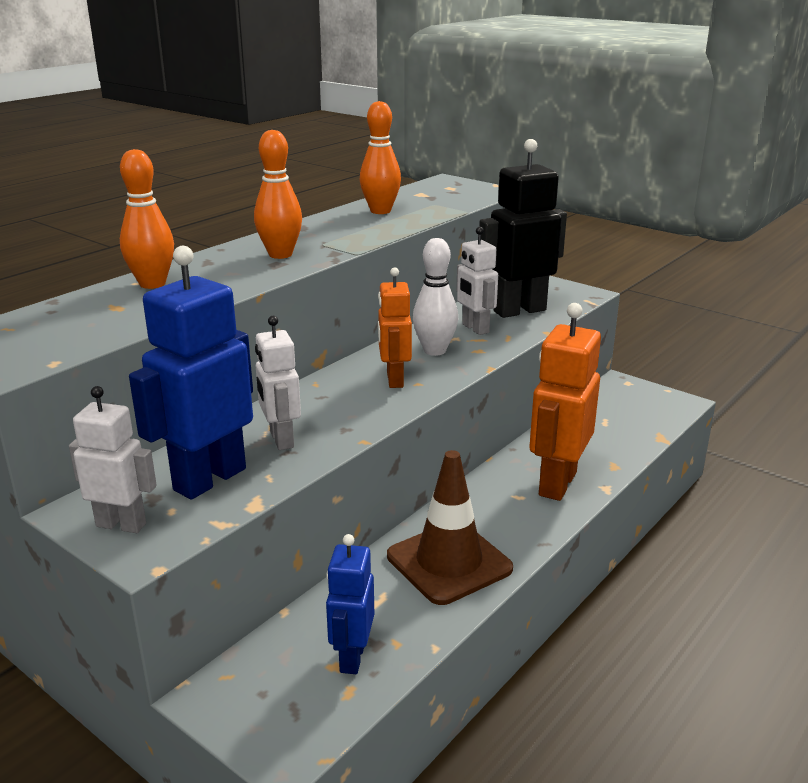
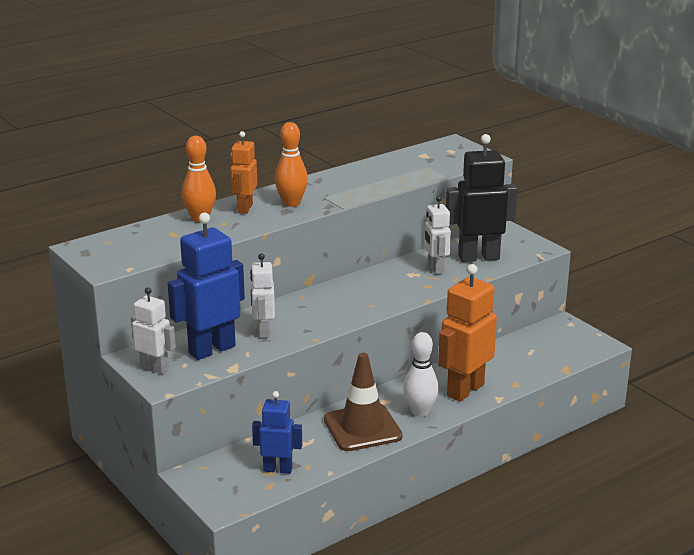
camera: 15 degrees right, 0 degrees up
(351, 657) = (278, 469): blue robot -> blue robot turned 75 degrees clockwise
(380, 211) = (382, 170): orange bowling pin -> none
(394, 380) = (356, 300): orange robot -> orange robot (244, 208)
(434, 351) = (396, 282): white bowling pin -> white bowling pin (420, 412)

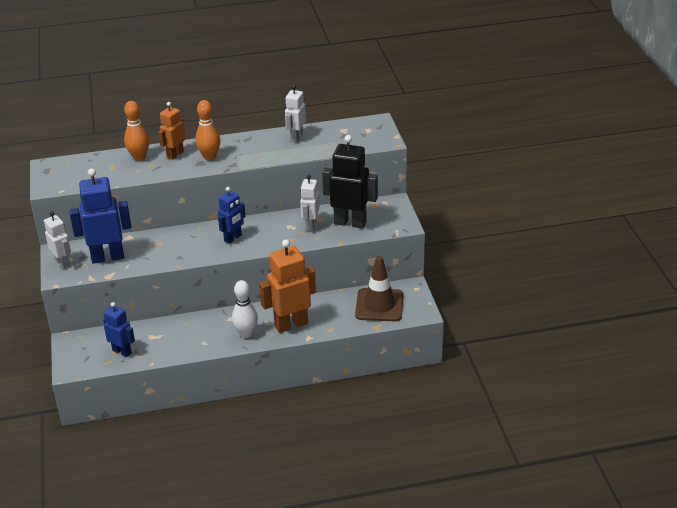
camera: 25 degrees right, 10 degrees up
(263, 331) = (151, 251): white robot -> white robot (296, 137)
(355, 298) = (233, 238): none -> blue robot
(362, 428) = (198, 335): brown traffic cone -> brown traffic cone (379, 305)

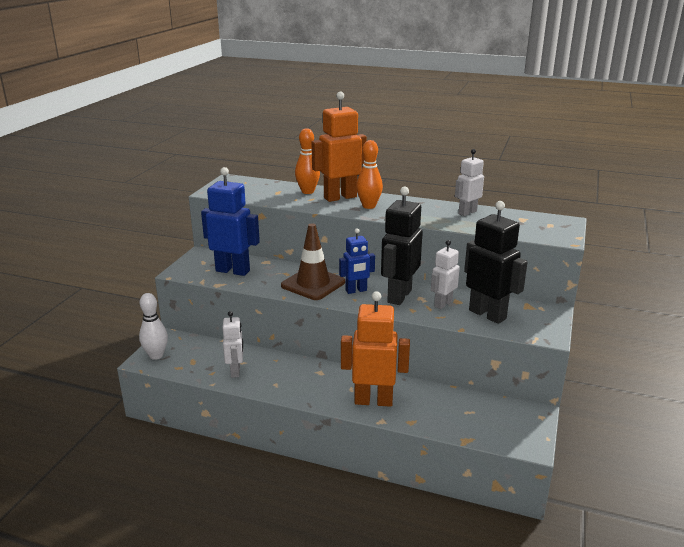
camera: 30 degrees right, 10 degrees down
(63, 263) = (194, 263): white robot -> white robot (235, 371)
(122, 351) = (198, 363): blue robot -> none
(175, 155) = (340, 197): orange robot -> orange robot, size x1.68
(246, 333) = (322, 392): white bowling pin -> white bowling pin (156, 355)
(271, 231) = (399, 296): none -> black robot
(379, 305) = (485, 418): brown traffic cone -> brown traffic cone (313, 284)

